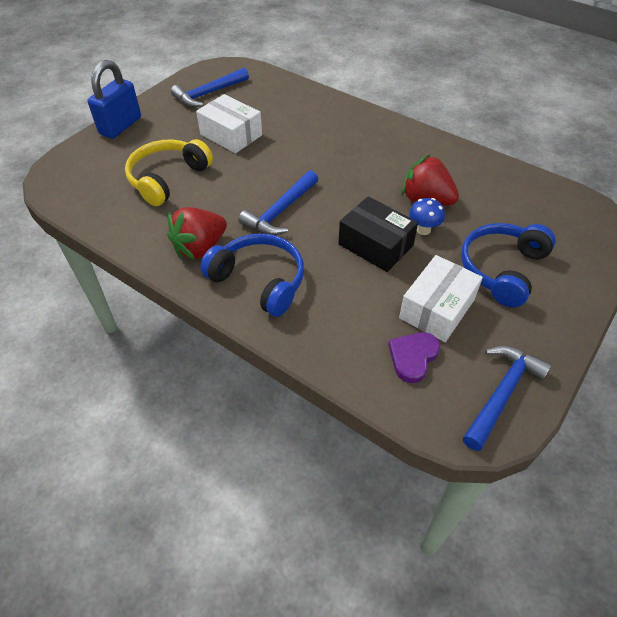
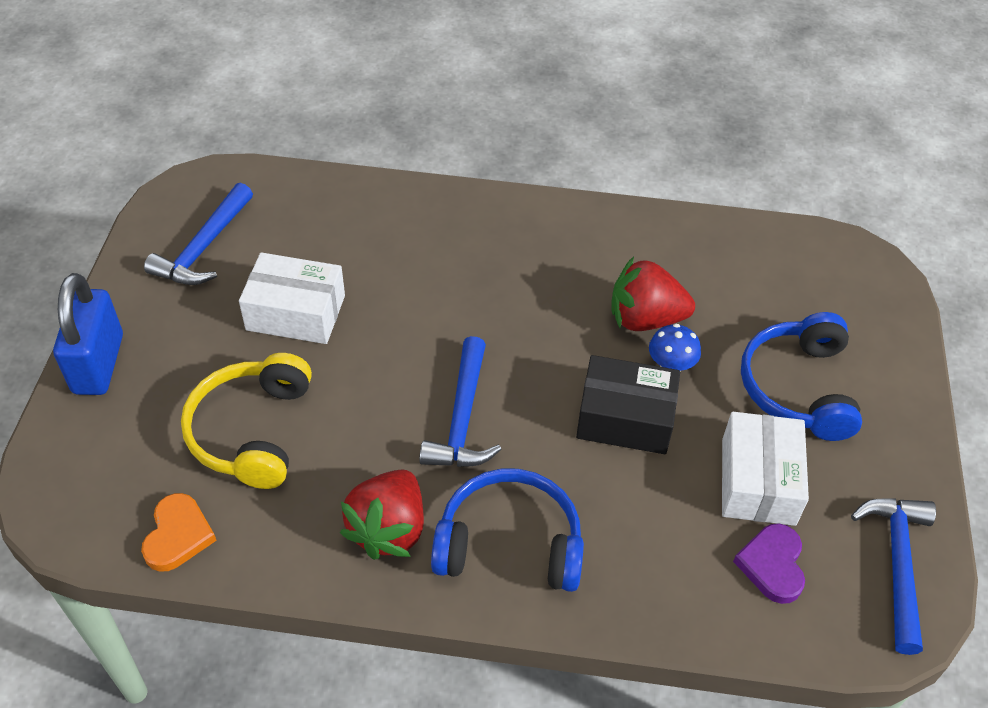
camera: 30 degrees left, 0 degrees up
(96, 210) = (178, 535): none -> orange heart

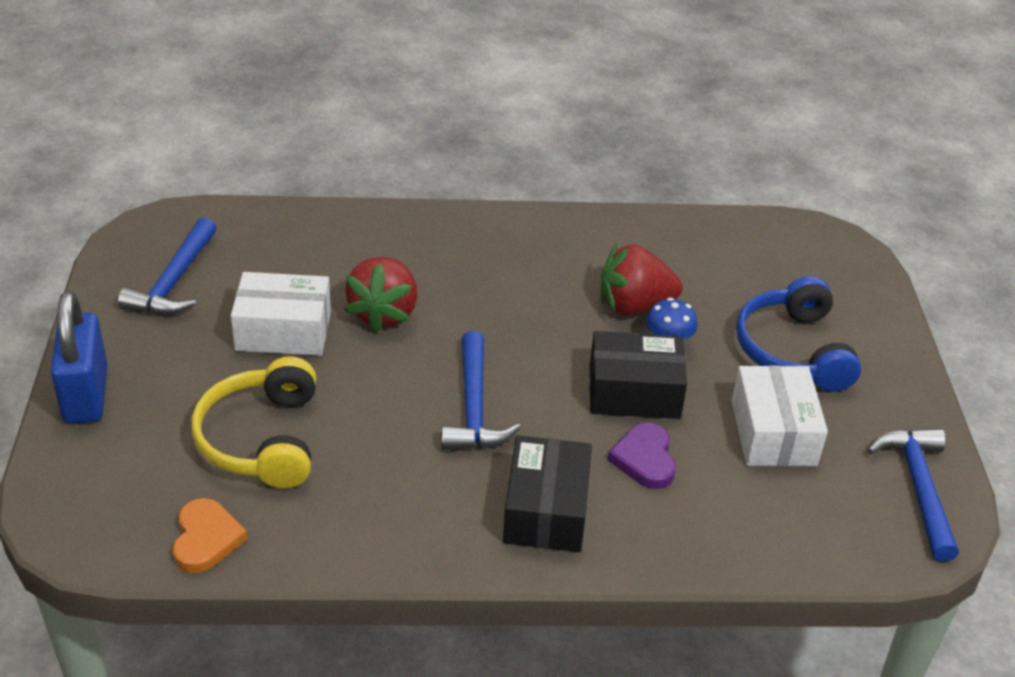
camera: 10 degrees left, 10 degrees down
(388, 529) = (422, 511): red strawberry -> red strawberry (384, 313)
(509, 543) = (546, 510): blue headphones -> black box
(772, 565) = (803, 501): purple heart -> purple heart (644, 459)

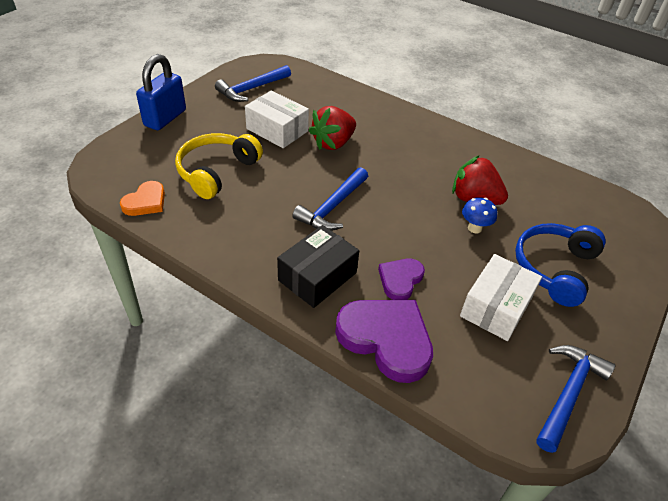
camera: 35 degrees right, 5 degrees up
(634, 392) = (429, 242): black box -> none
(695, 540) = (386, 339): none -> purple heart

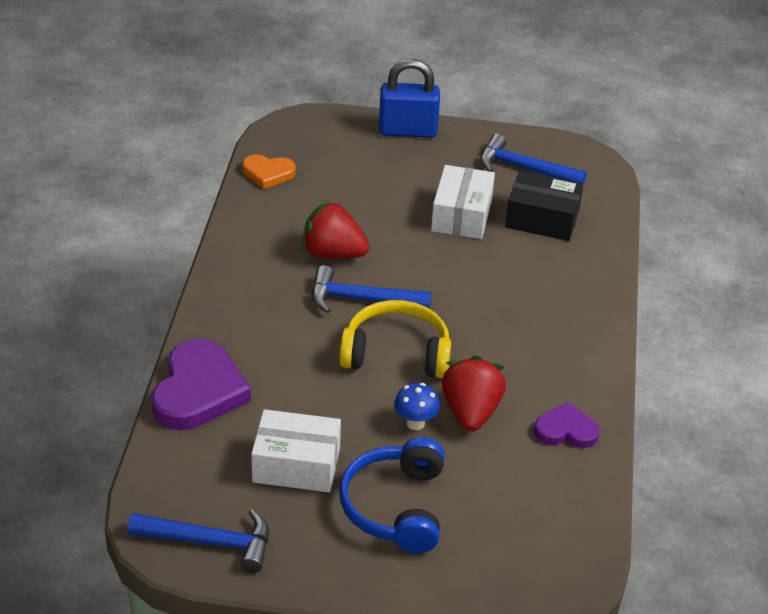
camera: 65 degrees right, 5 degrees down
(216, 171) = (350, 199): yellow headphones -> yellow headphones (396, 353)
(317, 276) = (249, 320): black box -> black box (542, 219)
(333, 143) = (477, 266): red strawberry -> red strawberry (333, 254)
(400, 280) = (286, 381): purple heart -> purple heart (566, 430)
(554, 268) = (395, 507): blue headphones -> blue headphones turned 90 degrees counterclockwise

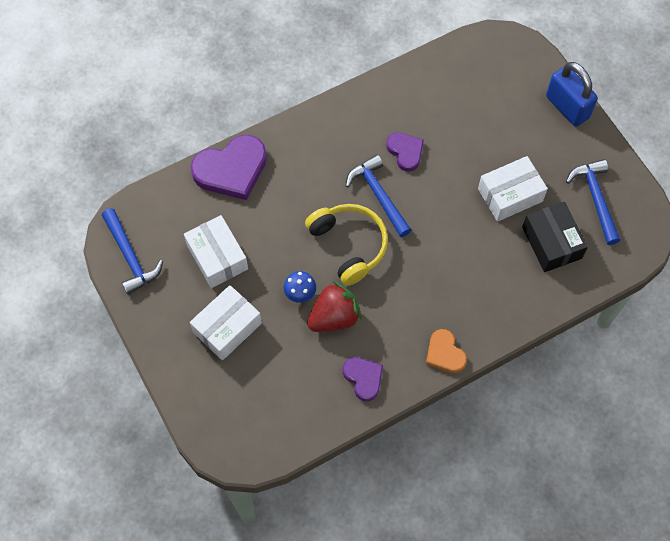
camera: 55 degrees right, 25 degrees up
(268, 173) = (446, 64): orange heart -> orange heart (444, 353)
(333, 254) = (405, 152): red strawberry -> purple heart
(395, 507) = (227, 328): blue headphones -> white box

